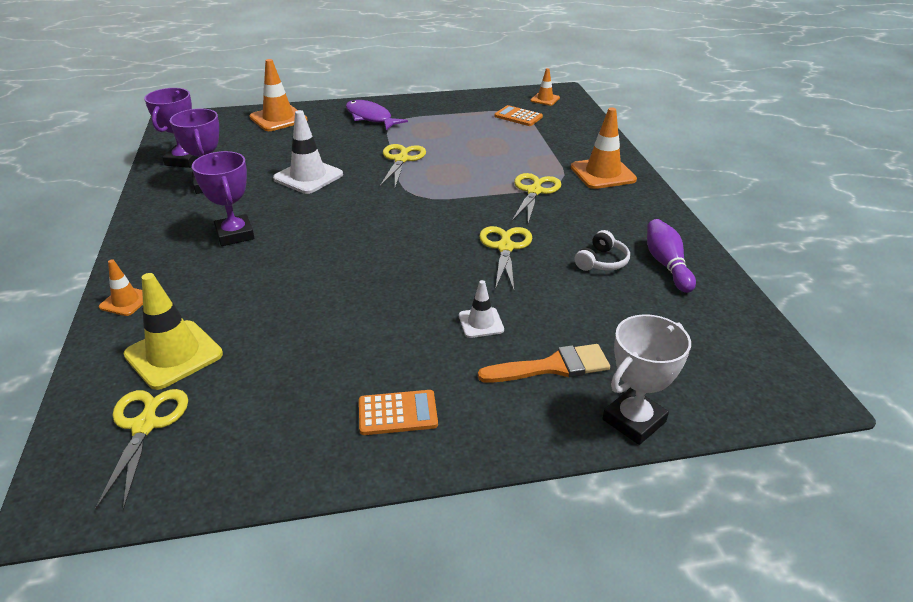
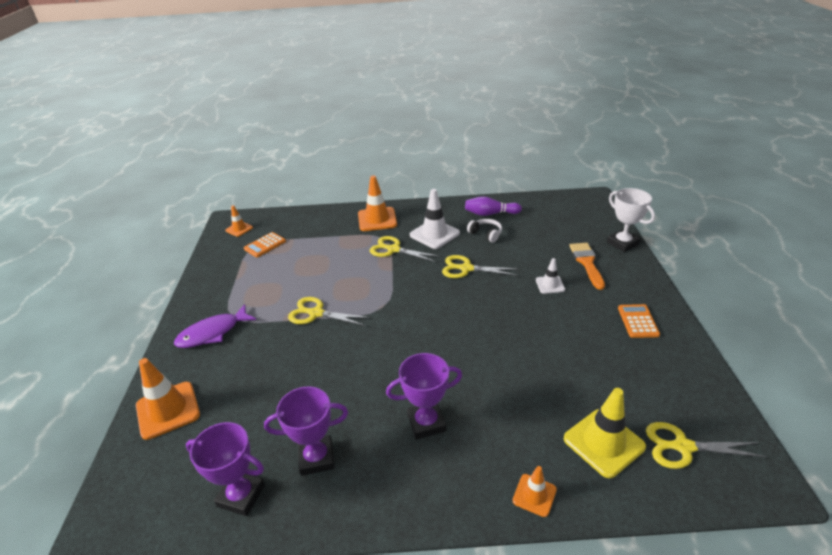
camera: 80 degrees left, 0 degrees up
(308, 177) = (326, 375): white traffic cone -> white traffic cone (434, 234)

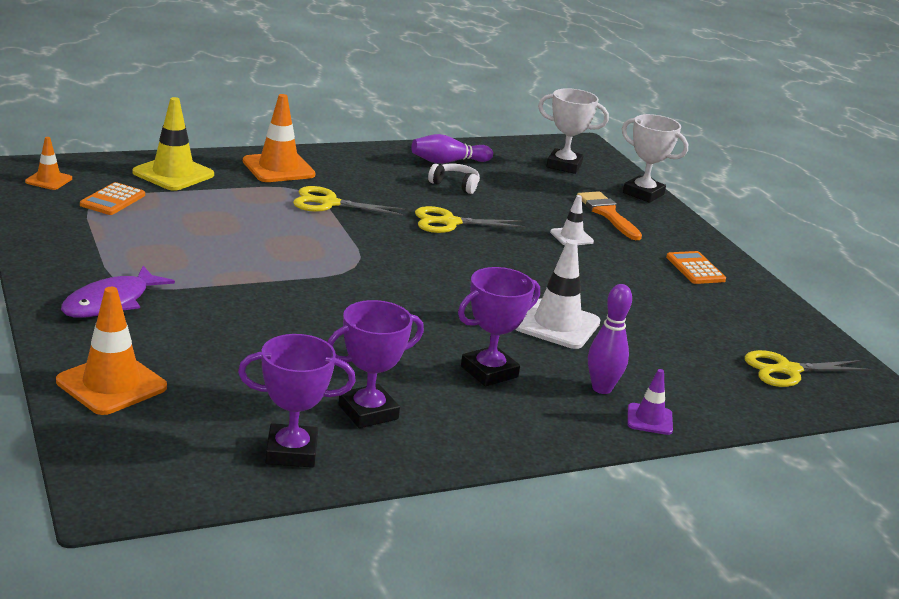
camera: 25 degrees left, 10 degrees down
(316, 313) = (261, 276): yellow scissors -> none
(434, 234) = (380, 185): white traffic cone -> white traffic cone (557, 325)
(508, 452) = (601, 388): none -> purple bowling pin
(534, 495) = (649, 419): orange traffic cone -> purple traffic cone
(572, 217) = (564, 165): none -> white trophy
(603, 443) = (704, 373): yellow traffic cone -> yellow traffic cone (173, 174)

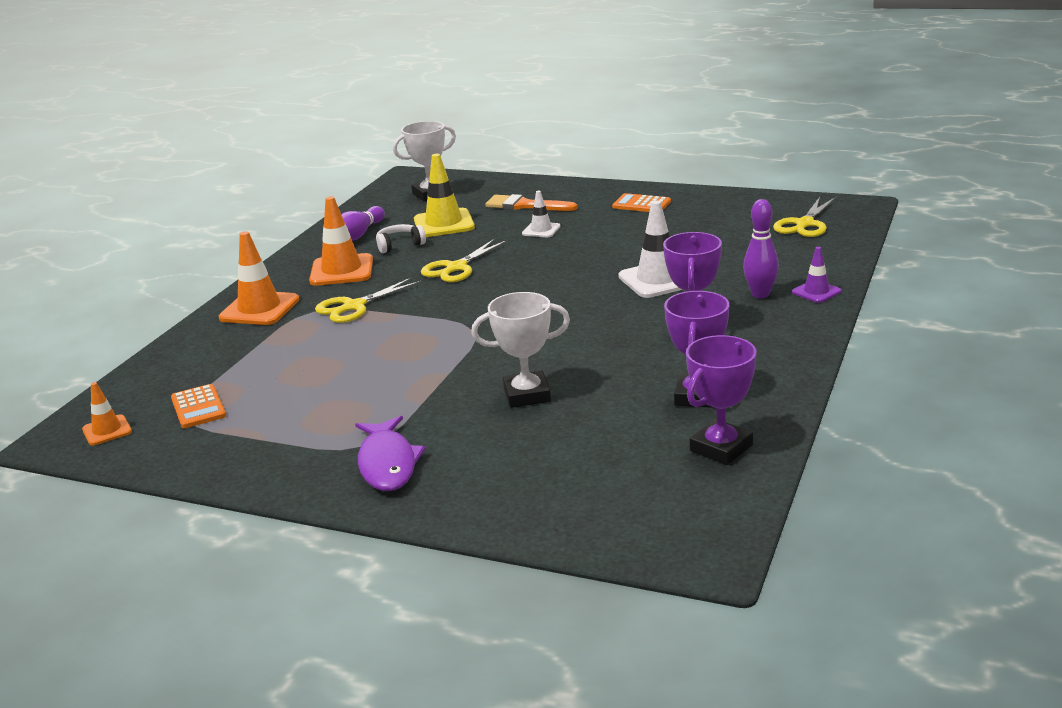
camera: 40 degrees left, 0 degrees up
(111, 384) = (529, 504): orange traffic cone -> orange traffic cone (341, 270)
(173, 174) = (194, 361): yellow traffic cone -> yellow traffic cone (444, 224)
(643, 193) = (513, 182): white trophy -> white trophy (527, 395)

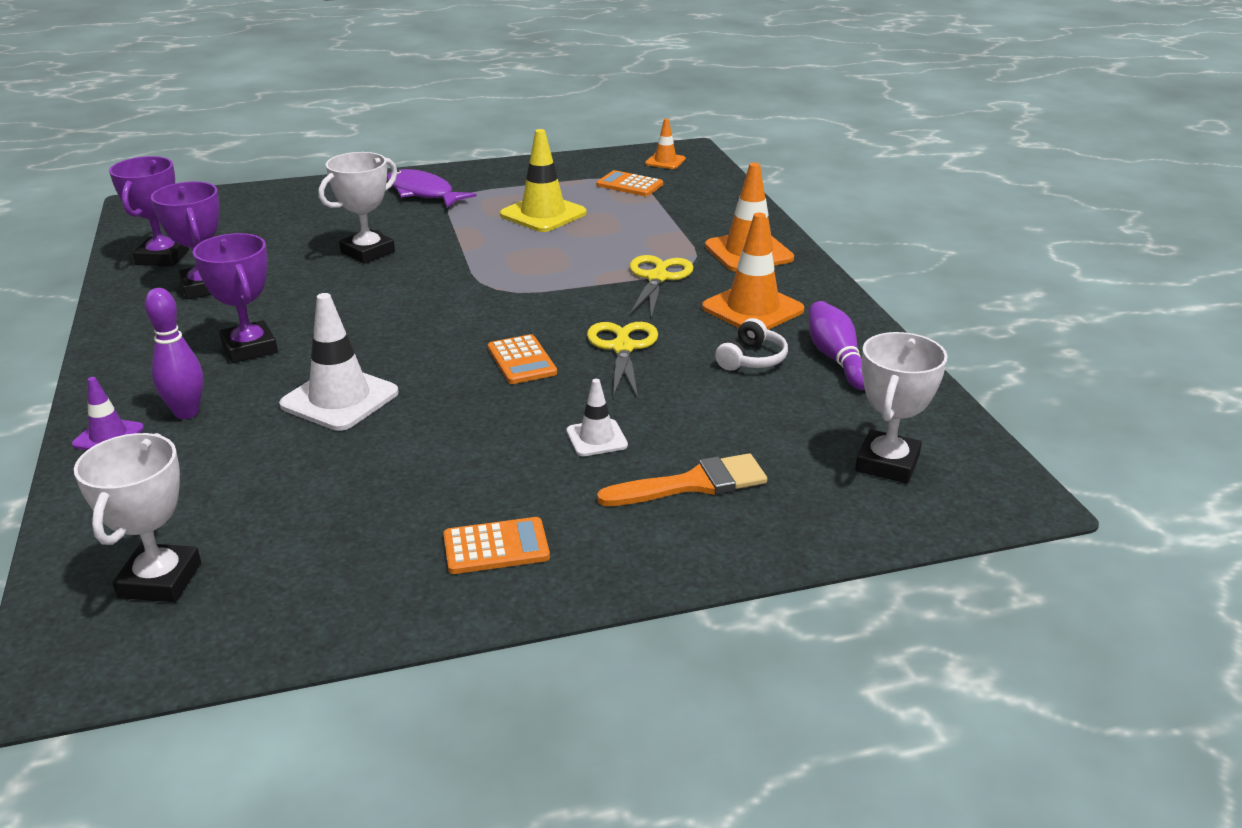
camera: 140 degrees right, 5 degrees up
(444, 224) = (757, 409): yellow traffic cone -> yellow traffic cone (543, 214)
(525, 275) = (522, 360): none -> orange calculator
(804, 224) = (160, 580): yellow scissors -> white trophy

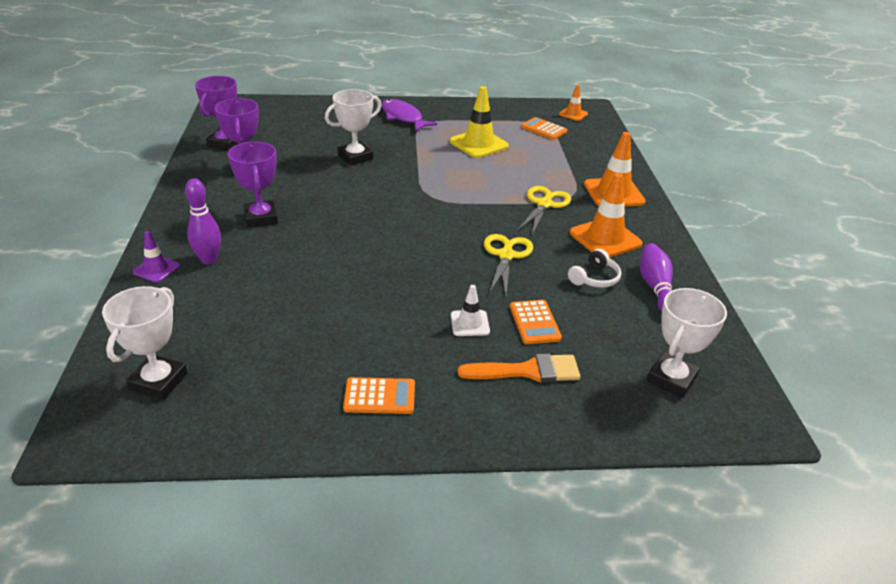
camera: 10 degrees right, 5 degrees up
(339, 399) = (307, 265): white traffic cone -> none
(522, 360) = (435, 255): orange calculator -> orange calculator (535, 322)

